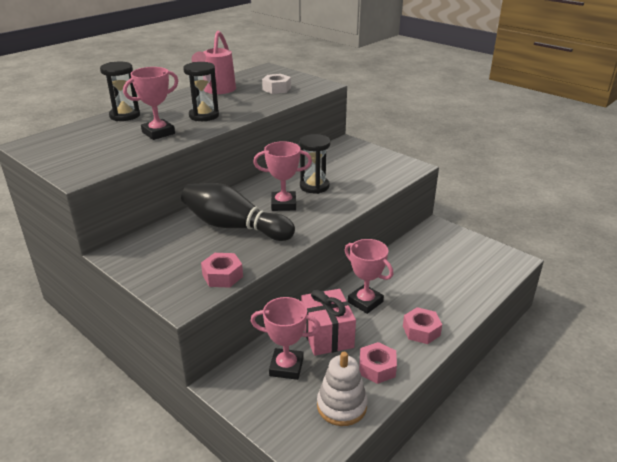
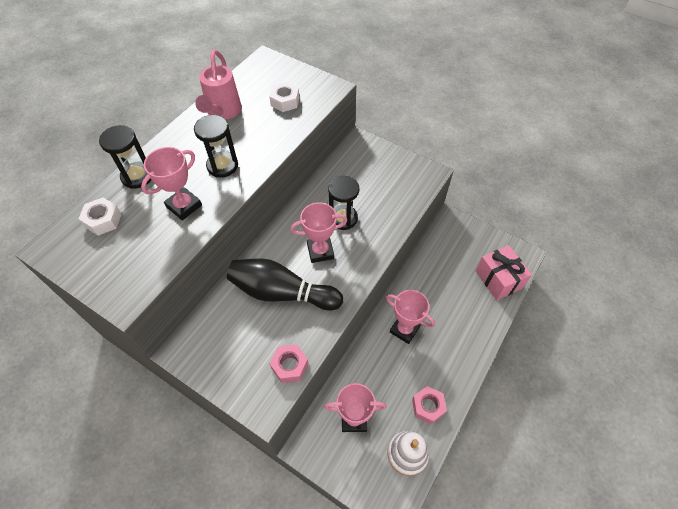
camera: 10 degrees left, 25 degrees up
(82, 134) = (103, 220): none -> white nut
(327, 335) = (379, 375): pink gift -> pink gift (498, 279)
(421, 330) = (456, 356): pink nut -> none

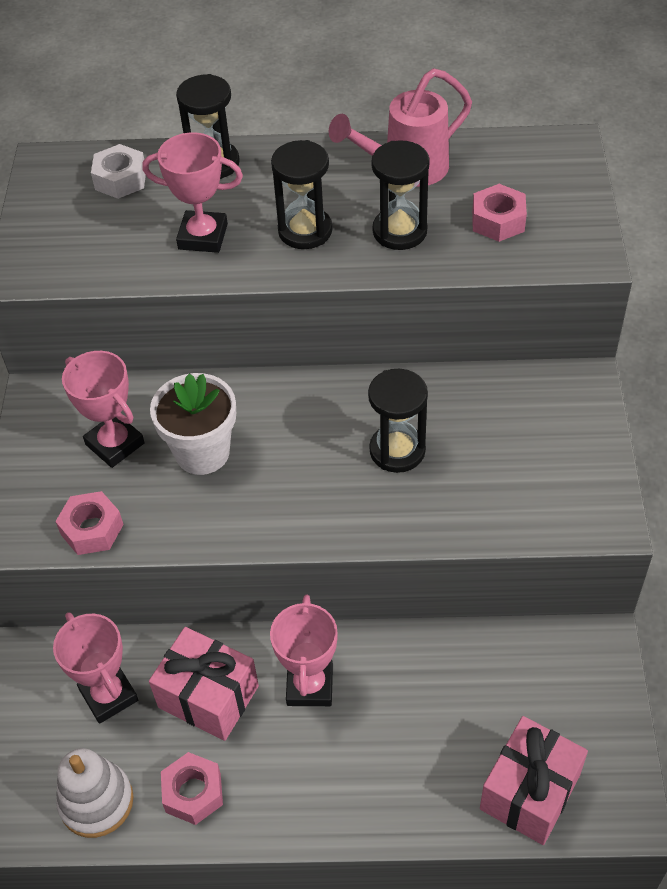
camera: 60 degrees right, 5 degrees down
(258, 134) = (399, 231): none -> black hourglass
(282, 292) = (202, 452): black bowling pin -> white flower pot
(285, 101) = (498, 221): white nut -> pink nut
(320, 251) = (310, 456): pink trophy -> pink trophy (115, 444)
(383, 374) = (208, 696): none -> pink gift

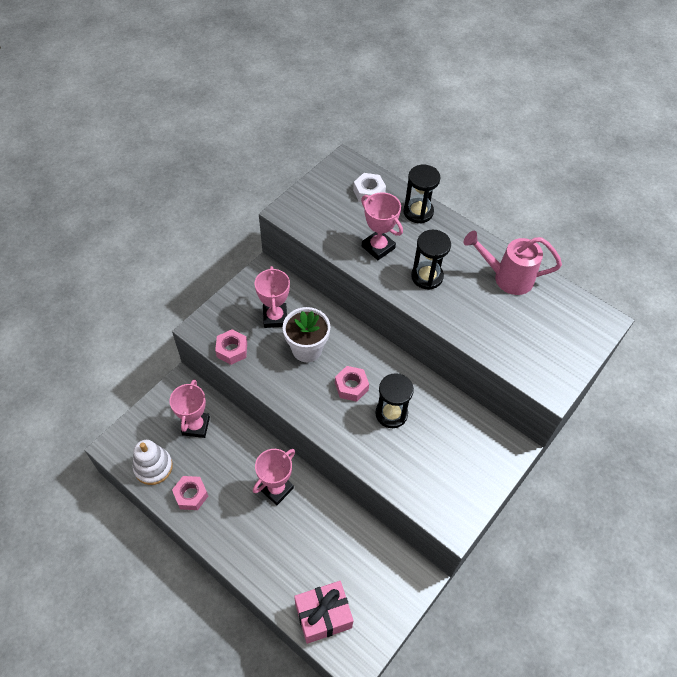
camera: 35 degrees right, 5 degrees up
(208, 696) = (232, 459): pink gift -> none
(399, 231) = (471, 308): black hourglass -> none
(498, 221) = (525, 337): pink nut -> pink nut (351, 386)

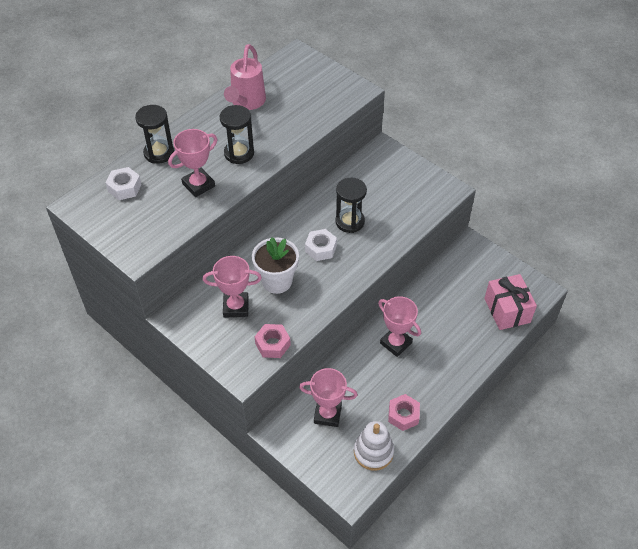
camera: 85 degrees left, 5 degrees down
(351, 386) = (320, 248): pink nut -> white nut

